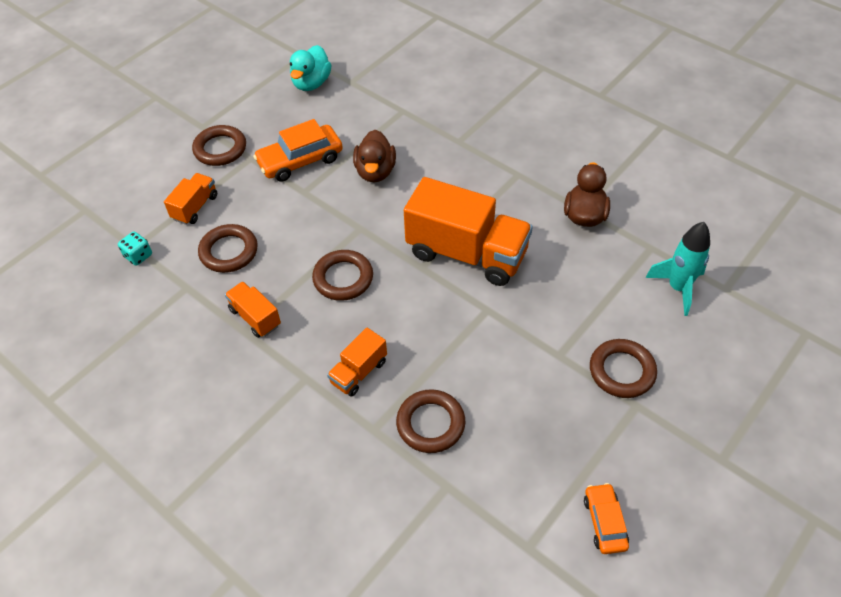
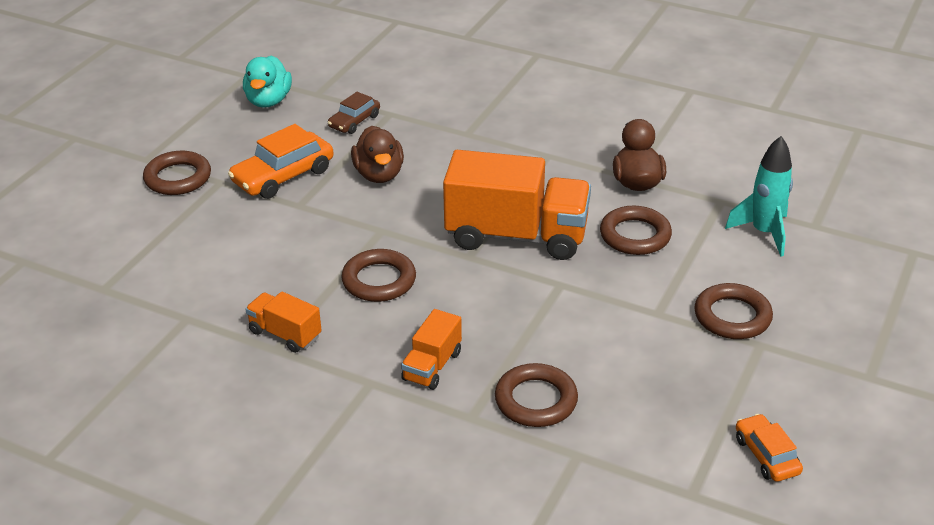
camera: 15 degrees left, 15 degrees down
(138, 256) = (112, 297): turquoise dice -> none
(195, 207) = (167, 239): orange truck -> none
(229, 251) = (227, 276): brown ring -> brown ring (635, 235)
(372, 114) = (354, 121): none -> brown car

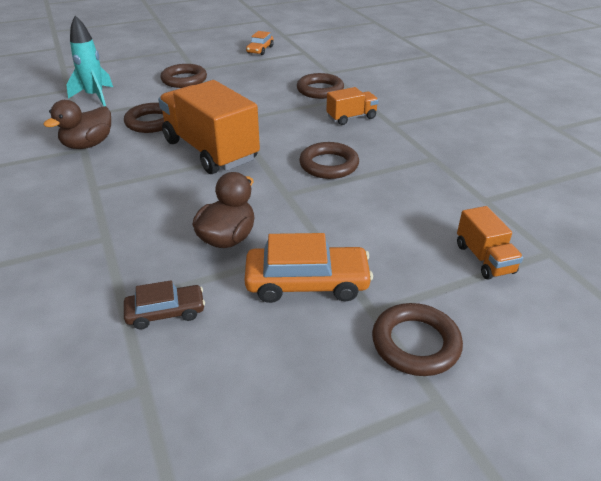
camera: 140 degrees left, 0 degrees up
(268, 101) = (208, 416): turquoise duck -> none
(285, 334) = (421, 163): orange truck -> orange truck (484, 259)

